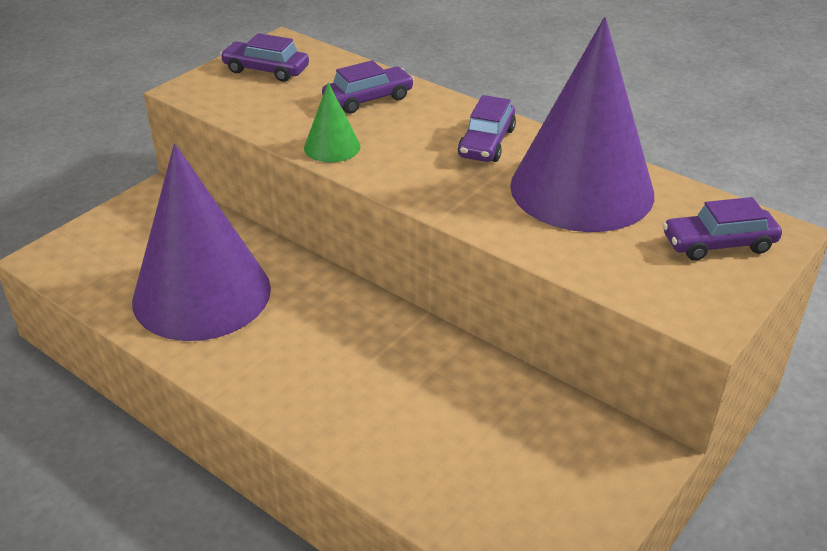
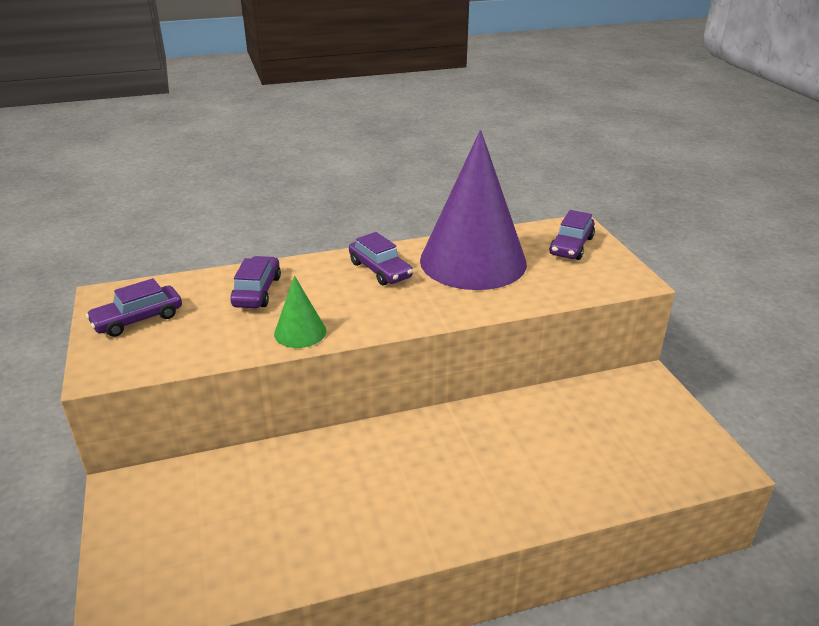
camera: 55 degrees left, 5 degrees down
(202, 294) = (303, 515): purple cone -> none

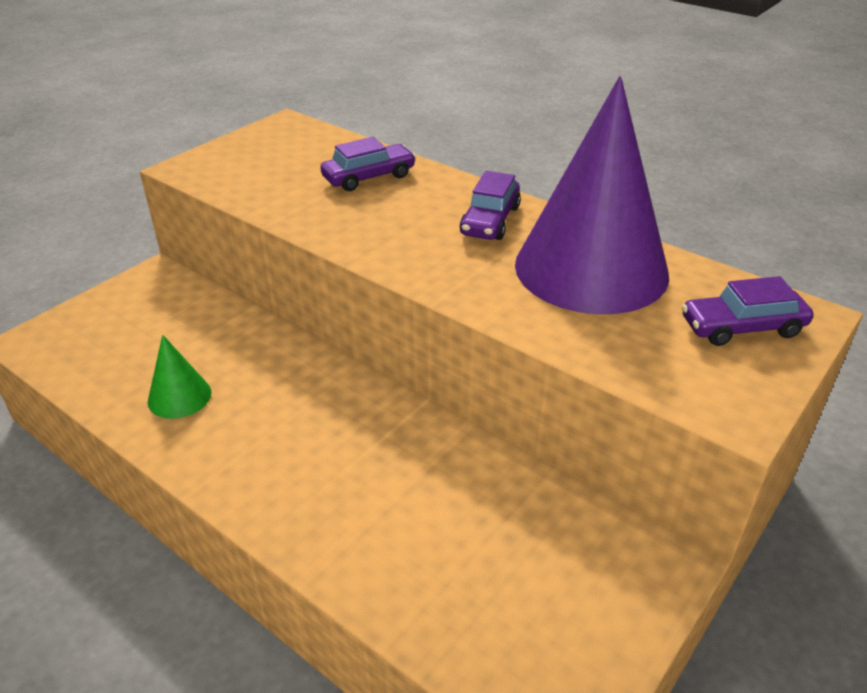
camera: 55 degrees right, 5 degrees up
(138, 319) = (267, 149): purple car -> none
(300, 332) = (328, 225): green cone -> green cone (179, 396)

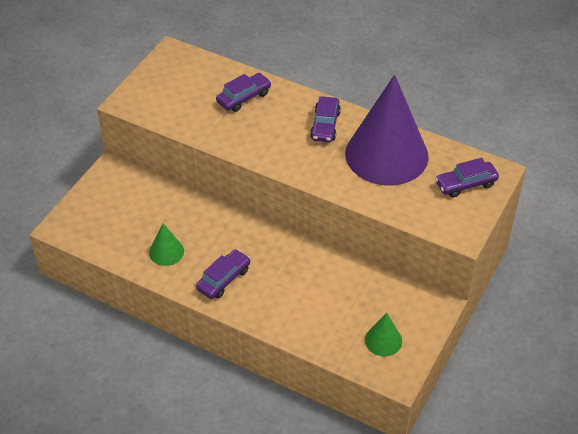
camera: 10 degrees left, 10 degrees up
(258, 454) = (224, 279): none -> purple car
(541, 623) = (383, 340): none -> green cone

